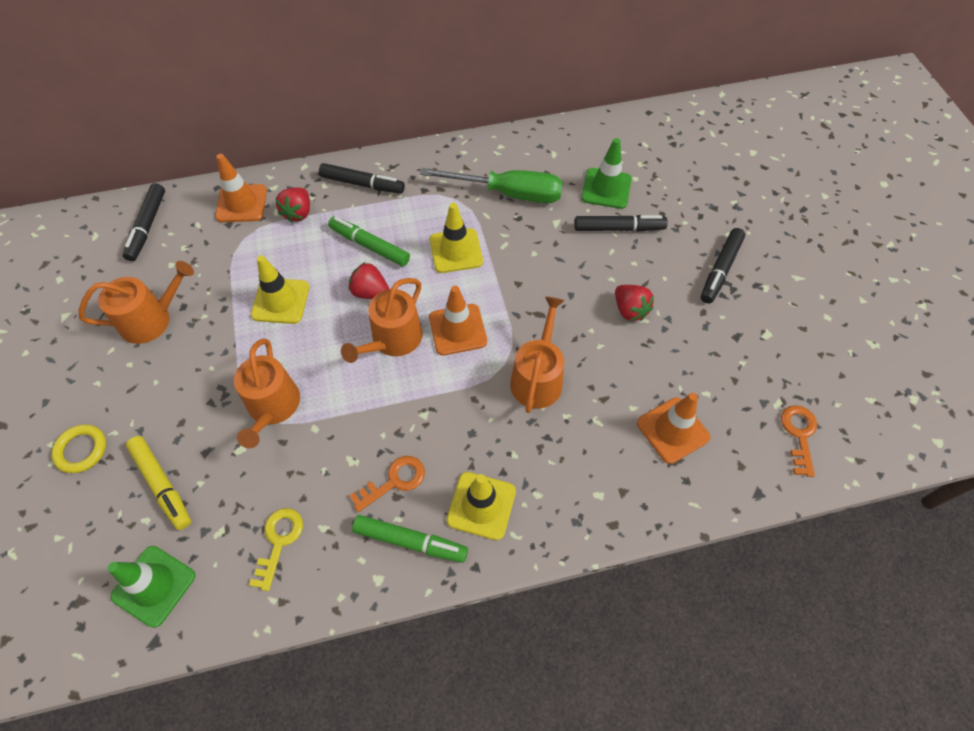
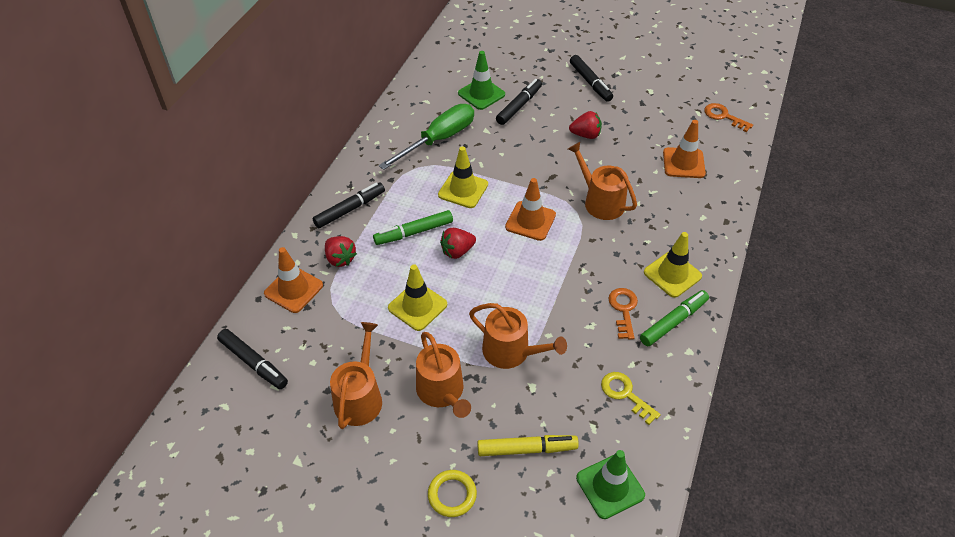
camera: 55 degrees left, 10 degrees down
(393, 340) = (510, 258): orange watering can -> orange watering can (442, 392)

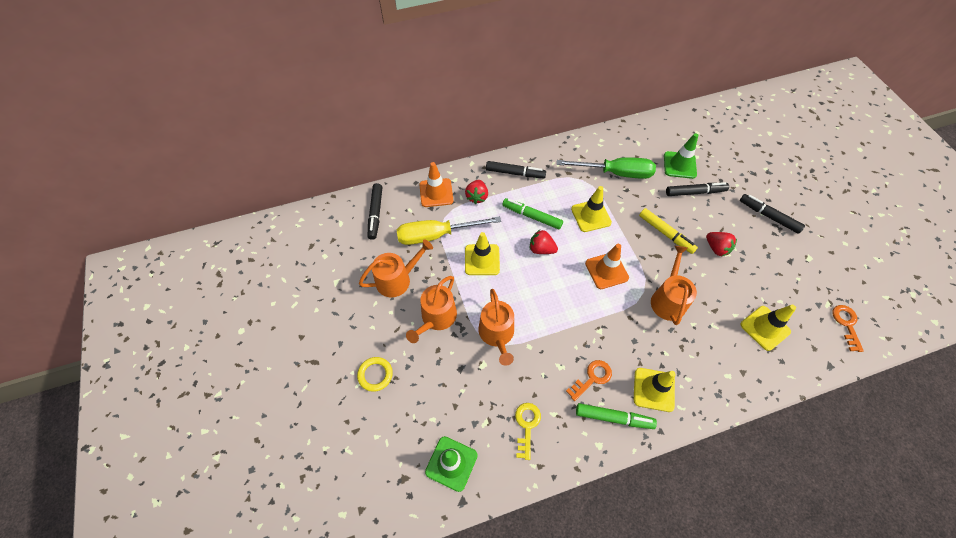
camera: 50 degrees right, 10 degrees up
(345, 325) = (436, 235): none -> yellow screwdriver
(527, 449) = (437, 394): yellow marker -> yellow marker (665, 233)
(590, 82) = (768, 216): black marker -> black marker turned 105 degrees clockwise
(683, 163) = (765, 328): orange traffic cone -> yellow traffic cone

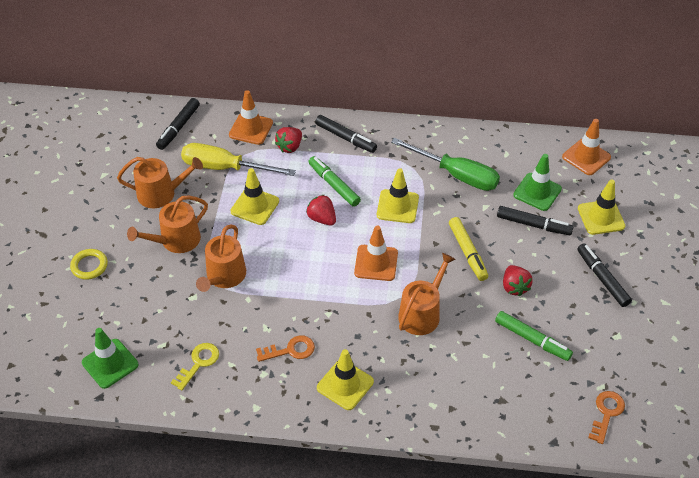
camera: 25 degrees right, 10 degrees down
(613, 418) = (287, 391): green marker -> green marker (532, 339)
(693, 125) = (586, 157): none -> orange traffic cone
(765, 328) = (508, 380): yellow traffic cone -> yellow traffic cone (601, 217)

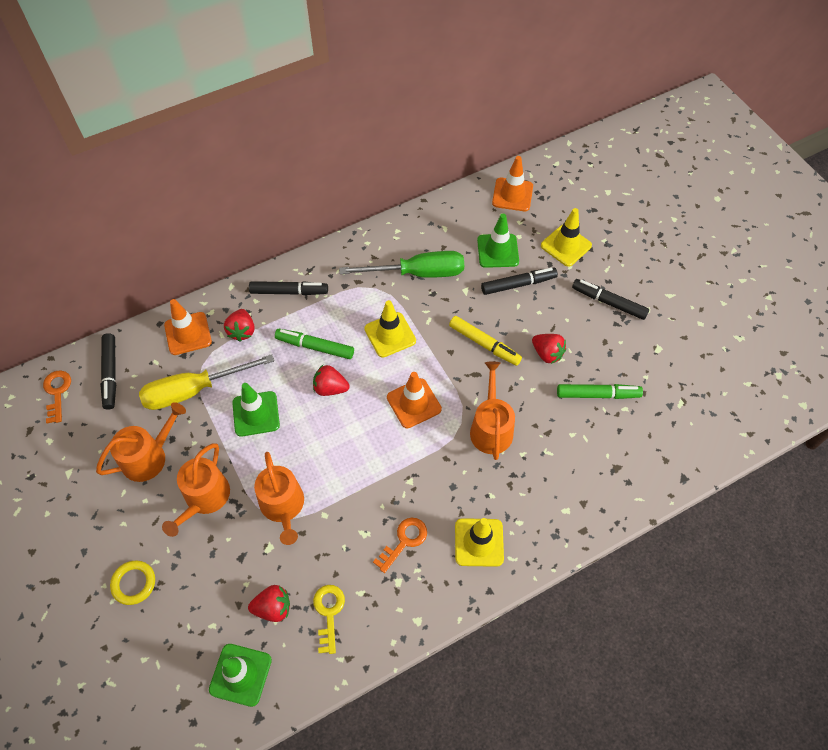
camera: 35 degrees left, 10 degrees up
(164, 336) = (273, 608): none -> red strawberry
(255, 206) = (256, 414): yellow traffic cone -> green traffic cone
(606, 413) = (702, 425): orange key -> orange key (57, 392)

